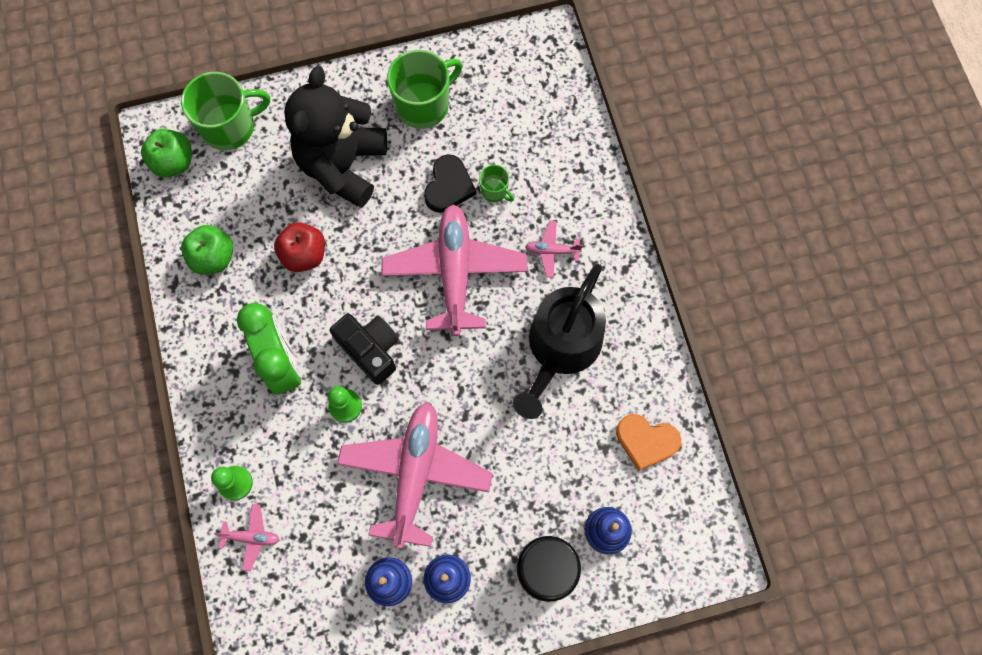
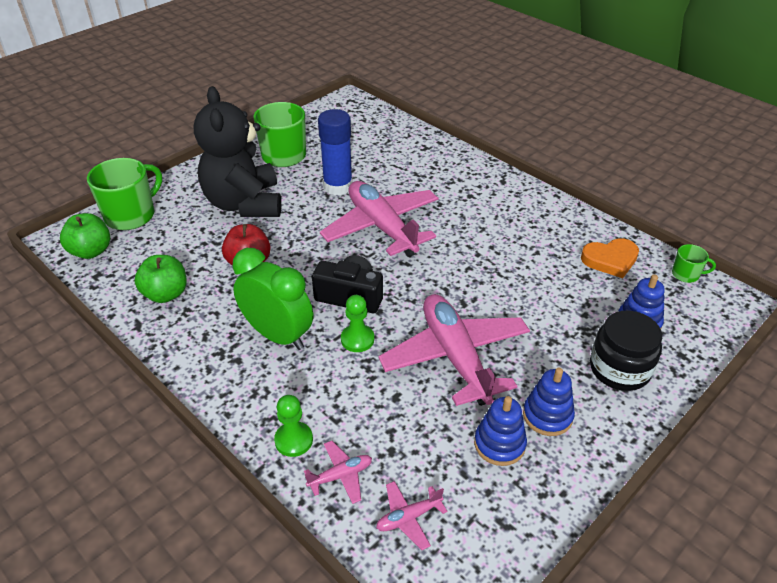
camera: 30 degrees left, 30 degrees down
(448, 186) = (338, 186): black heart -> blue glue stick
(494, 191) = (374, 177): green mug -> green mug (686, 274)
(552, 251) = (443, 191): pink plane -> pink plane (408, 518)
(561, 347) = (498, 235): black watering can -> none

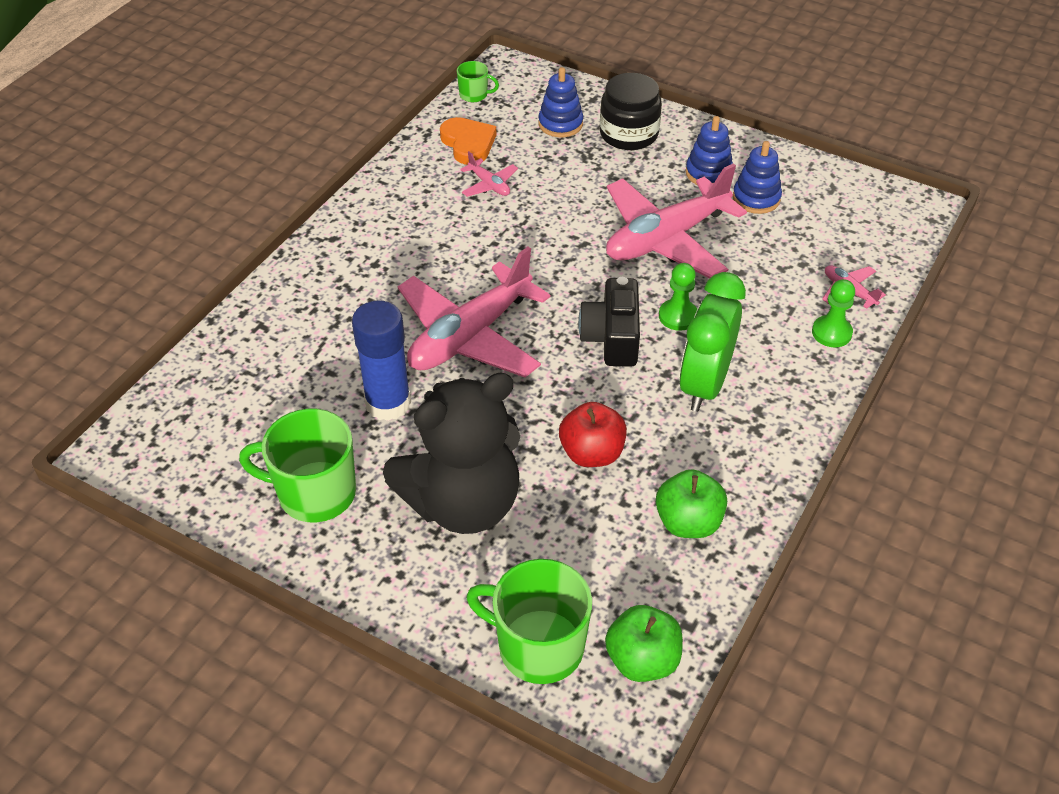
camera: 105 degrees left, 5 degrees up
(408, 518) = (861, 241): pink plane -> pink plane (489, 185)
(686, 274) = (474, 95): green mug -> green mug turned 105 degrees clockwise

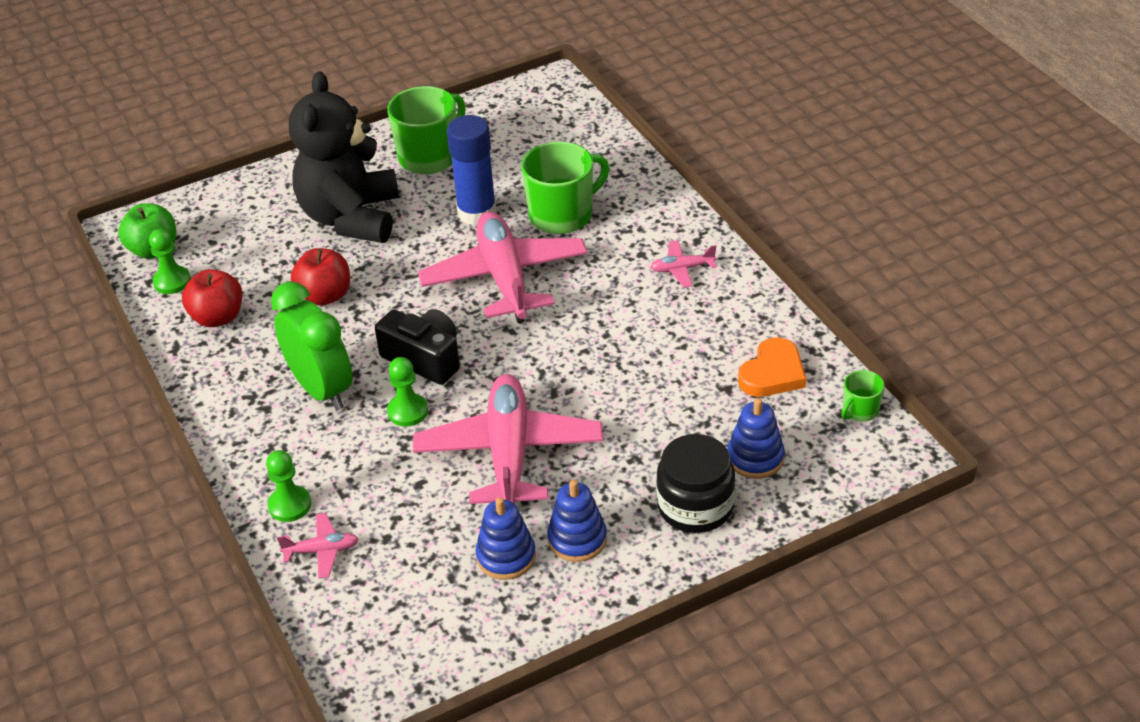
camera: 125 degrees right, 5 degrees down
(468, 144) = (772, 373): orange heart -> orange heart turned 60 degrees counterclockwise
(489, 185) = (693, 363): pink plane -> pink plane (682, 269)
(538, 646) = (213, 211): green mug -> green mug (562, 215)
(674, 602) = (172, 281): none -> green pawn
(688, 522) = (218, 317): green apple -> red apple

